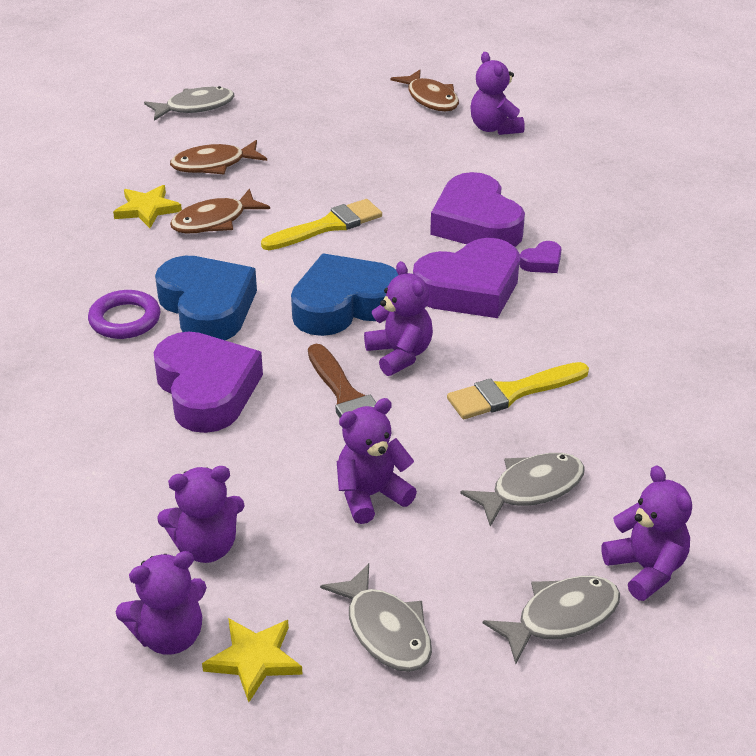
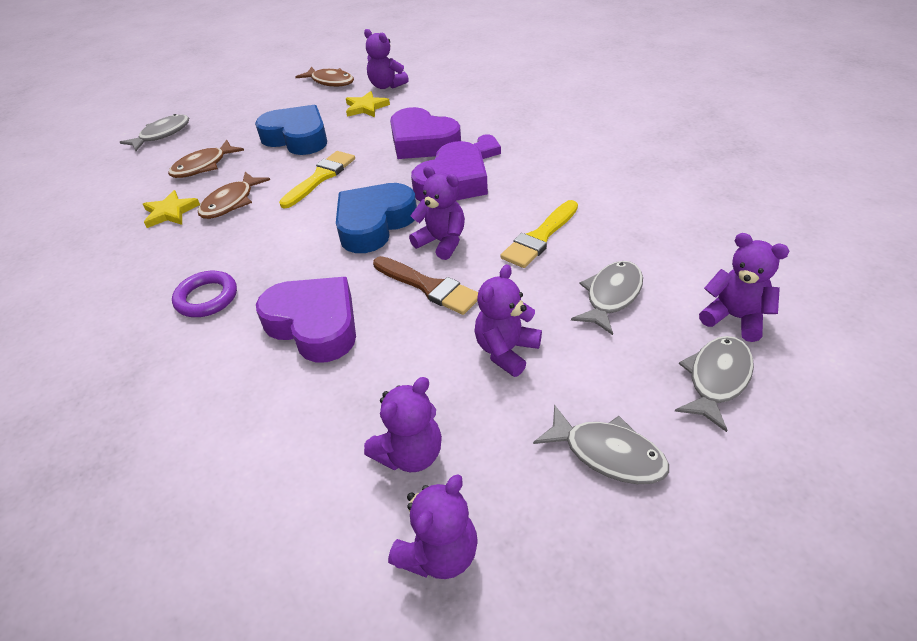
camera: 25 degrees left, 5 degrees up
(207, 307) = (269, 263): blue heart -> blue heart (297, 138)
(254, 659) = (528, 536): yellow star -> yellow star (366, 107)

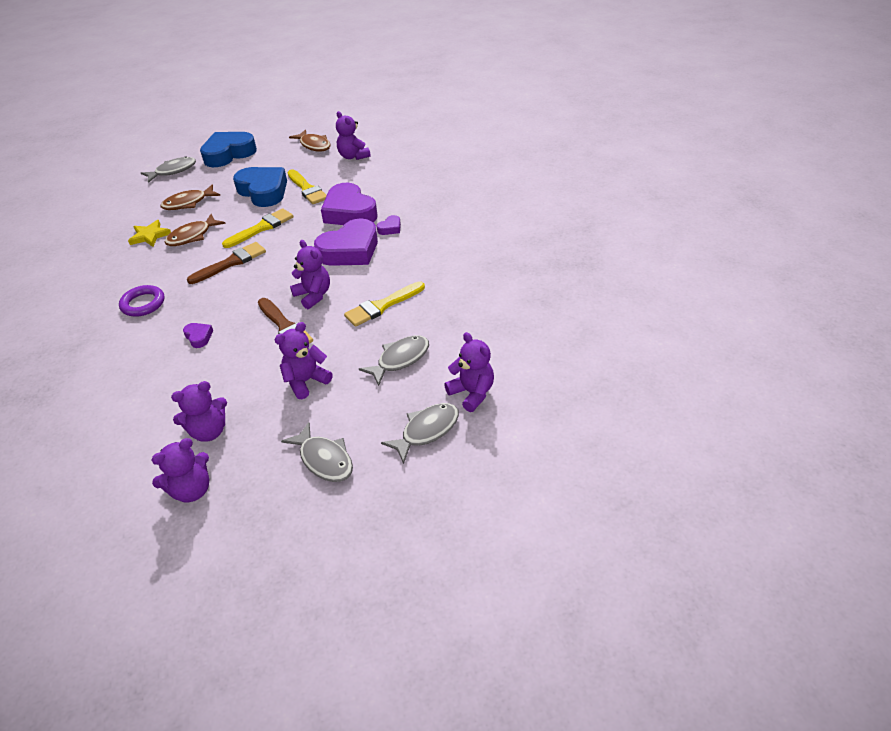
camera: 15 degrees right, 0 degrees up
(304, 224) = (231, 263): none -> brown brush
(314, 325) = (199, 337): purple heart -> purple heart, size x0.42
(352, 127) = (307, 189): none -> yellow brush
(366, 107) = (326, 174): yellow star -> none
(374, 224) = (277, 272): blue heart -> blue heart (228, 154)

